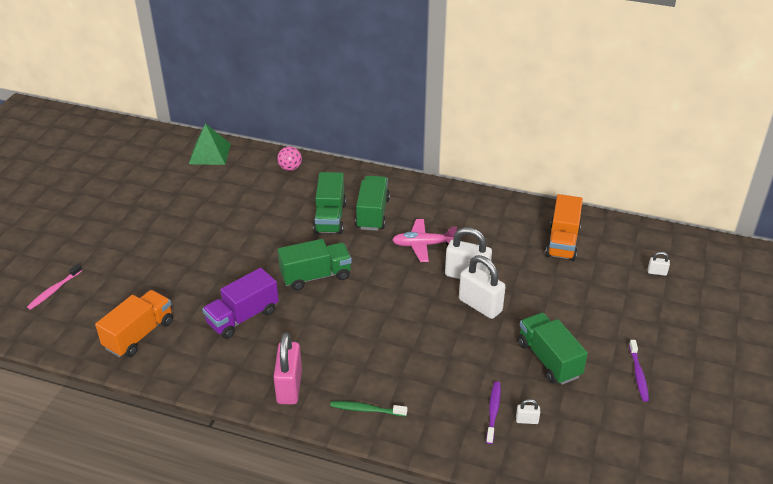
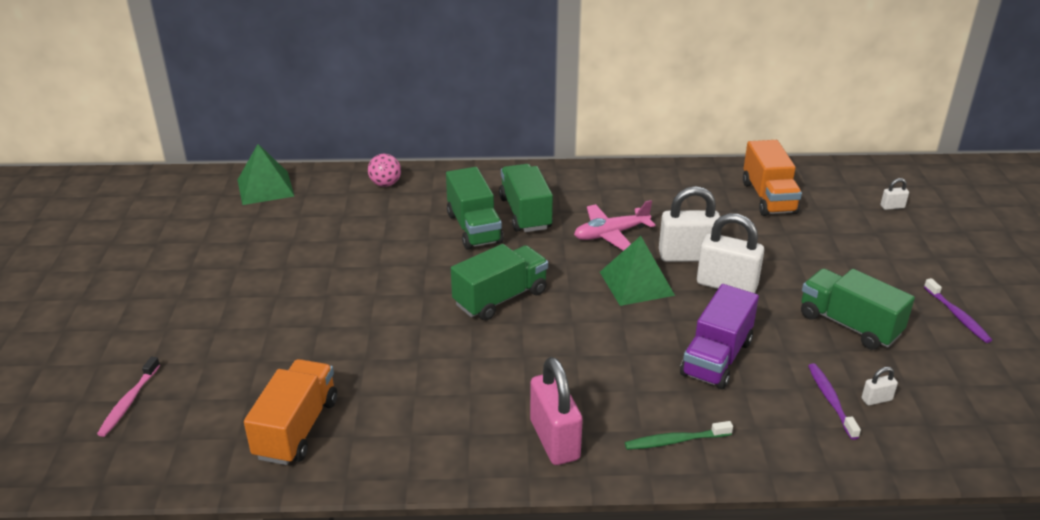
camera: 20 degrees left, 5 degrees down
(243, 317) = (434, 370): purple truck -> purple truck (716, 358)
(416, 288) = (636, 283): none -> green pyramid

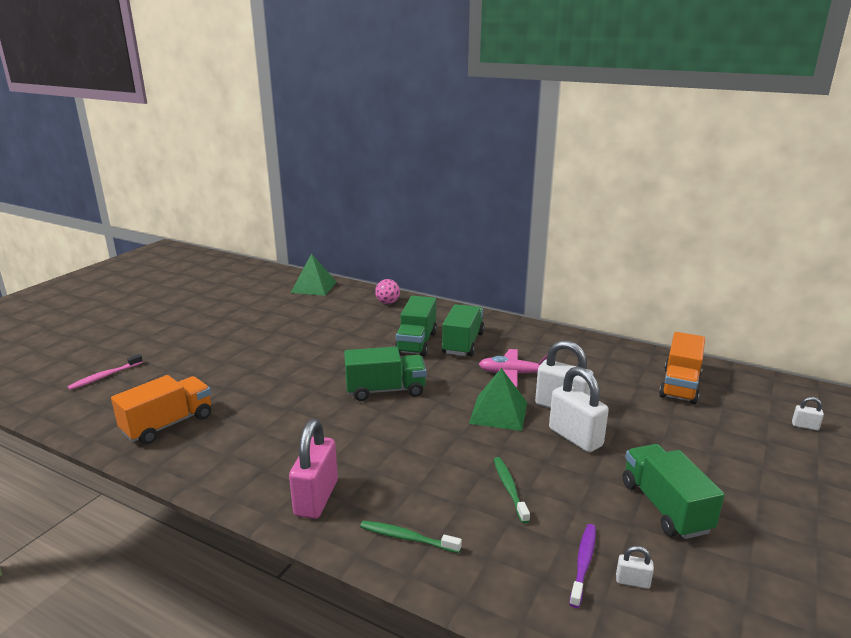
camera: 30 degrees right, 10 degrees down
(716, 358) = (509, 488): purple truck -> green toothbrush
(957, 316) = (797, 541): purple toothbrush -> none

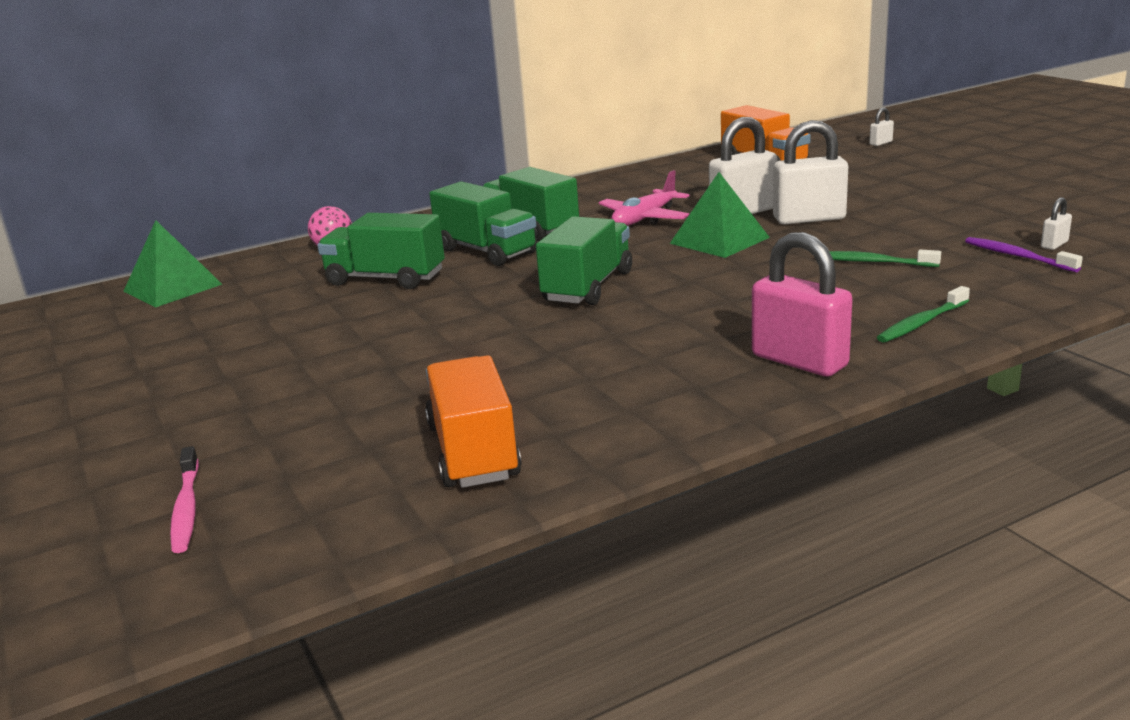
camera: 55 degrees left, 0 degrees up
(664, 507) = (957, 211): green truck -> green truck (385, 279)

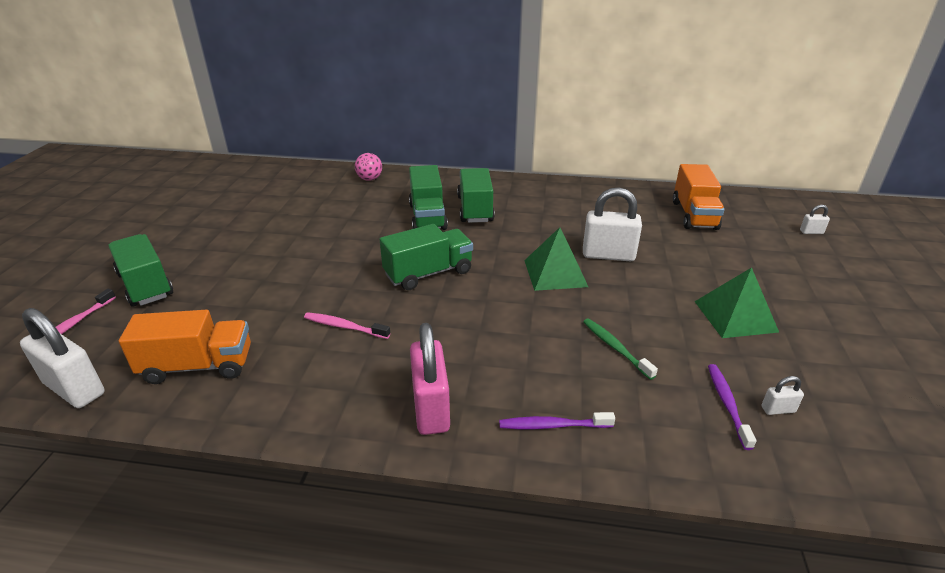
camera: 35 degrees right, 10 degrees up
(172, 288) = (275, 174): green pyramid -> green pyramid (735, 316)
(385, 279) = (356, 213): green truck -> green truck (145, 285)
(473, 452) = (198, 366): orange truck -> orange truck turned 60 degrees clockwise
(583, 354) = (344, 327): none -> pink toothbrush
(645, 219) = (544, 231): pink plane -> none
(809, 219) = (640, 283): white padlock -> white padlock (75, 389)
(921, 323) = (552, 425): green toothbrush -> purple toothbrush

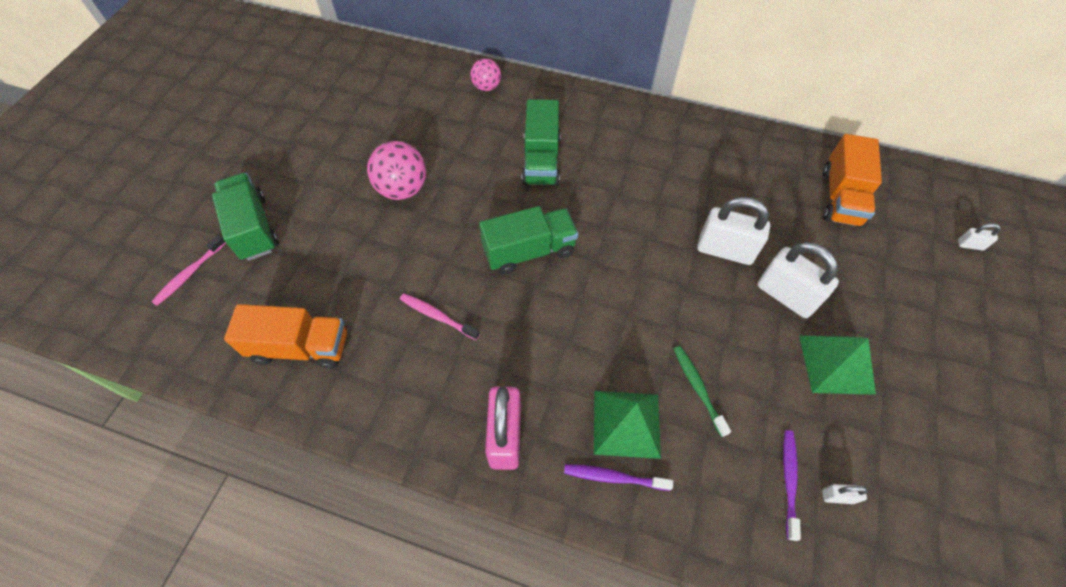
camera: 10 degrees right, 25 degrees up
(75, 389) = (195, 358): white padlock -> white padlock (785, 295)
(298, 245) = (402, 189): none -> pink ball
(475, 209) = (594, 154): green truck -> none
(555, 273) = (661, 270): green pyramid -> green pyramid (626, 423)

